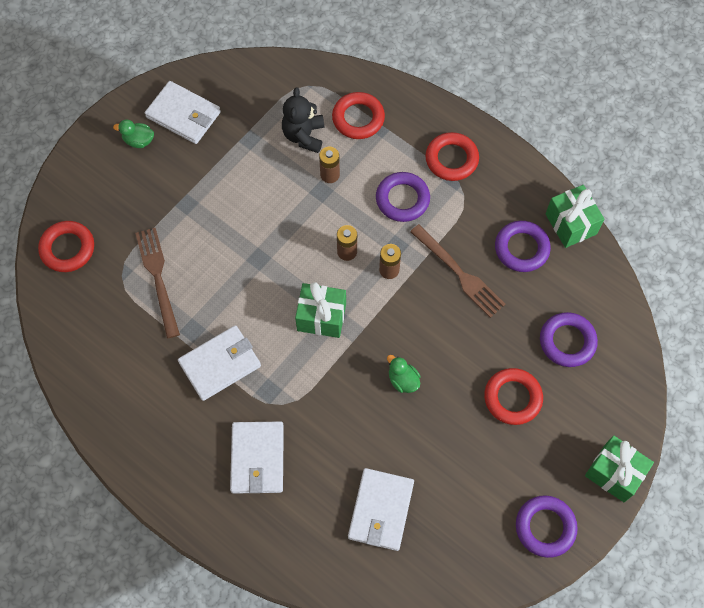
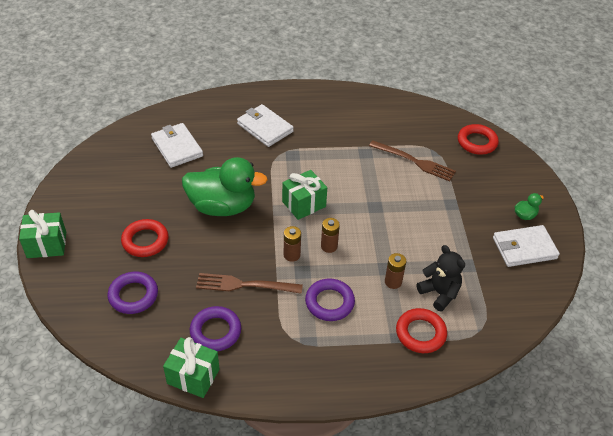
camera: 135 degrees right, 20 degrees down
(220, 364) = (332, 149): white wallet -> none
(403, 380) = (222, 206): green duck -> green duck, size x2.48
(451, 159) = (325, 356): red ring -> none
(545, 527) = (74, 195): purple ring -> none

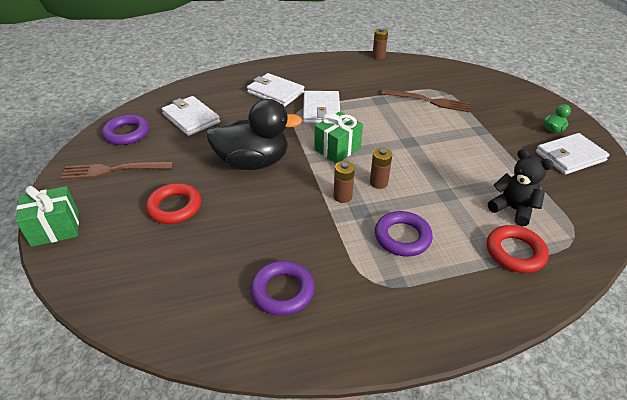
camera: 10 degrees left, 5 degrees down
(133, 295) = (171, 267): purple ring -> purple ring (127, 133)
(193, 376) = (269, 351): green gift -> none
(222, 206) = (253, 162): green duck -> black duck
(243, 285) = (300, 234): brown fork -> brown fork (112, 170)
(303, 156) = (321, 110): none -> white wallet
(393, 282) = (460, 206): brown battery -> brown battery (378, 56)
(477, 142) = (476, 80): red ring -> none

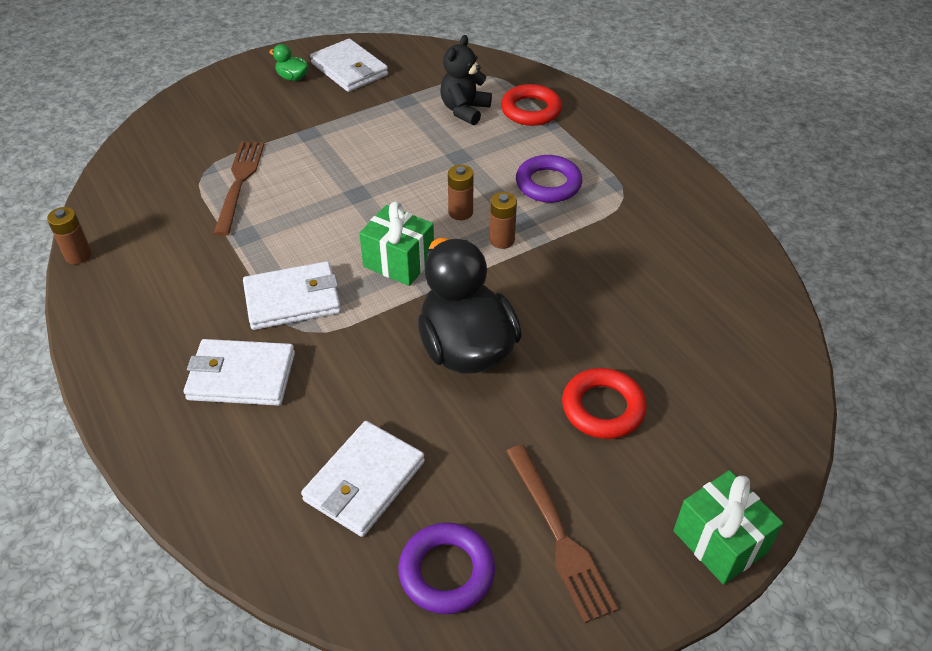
camera: 105 degrees left, 5 degrees up
(275, 92) = (241, 376): white wallet -> white wallet turned 75 degrees clockwise
(282, 291) = (675, 261): purple ring -> none

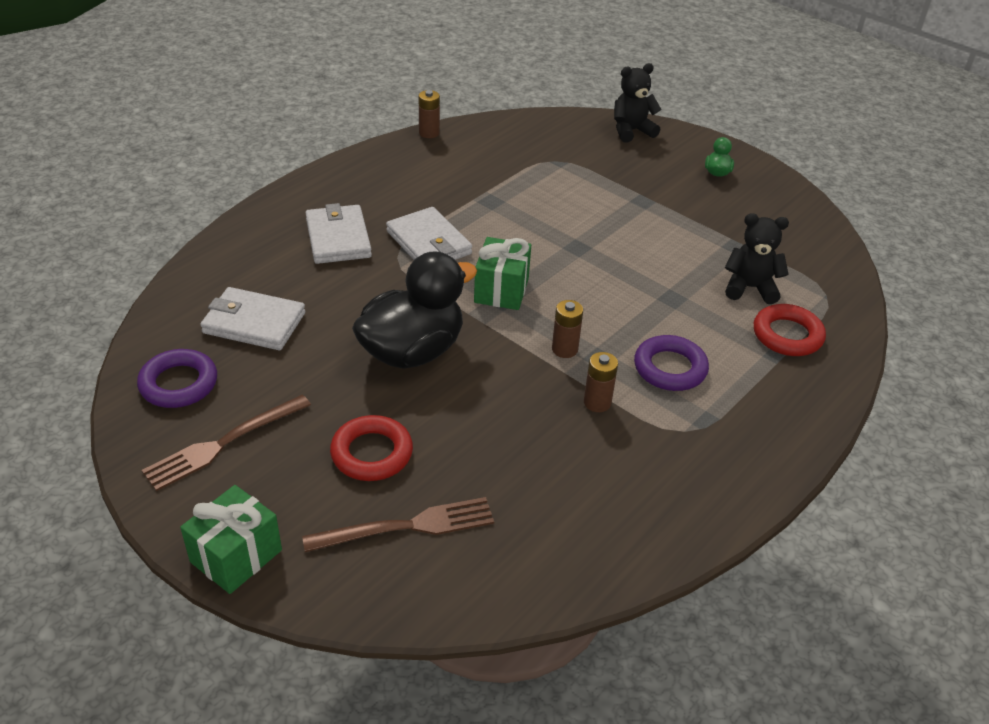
camera: 70 degrees right, 5 degrees down
(188, 107) = (631, 131): none -> black teddy bear
(239, 182) = (553, 181): brown fork -> brown fork (409, 526)
(349, 69) = (757, 201): white wallet -> none
(460, 212) = (589, 315): brown battery -> brown battery (597, 402)

